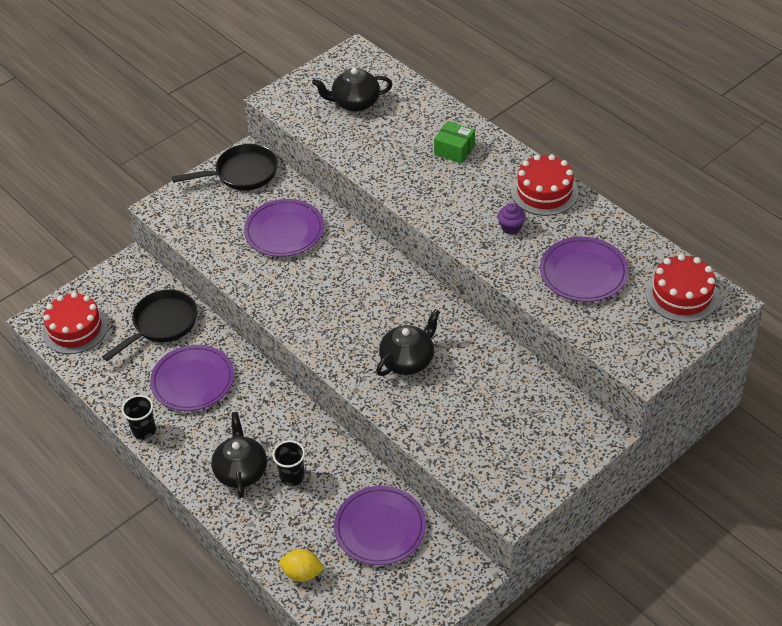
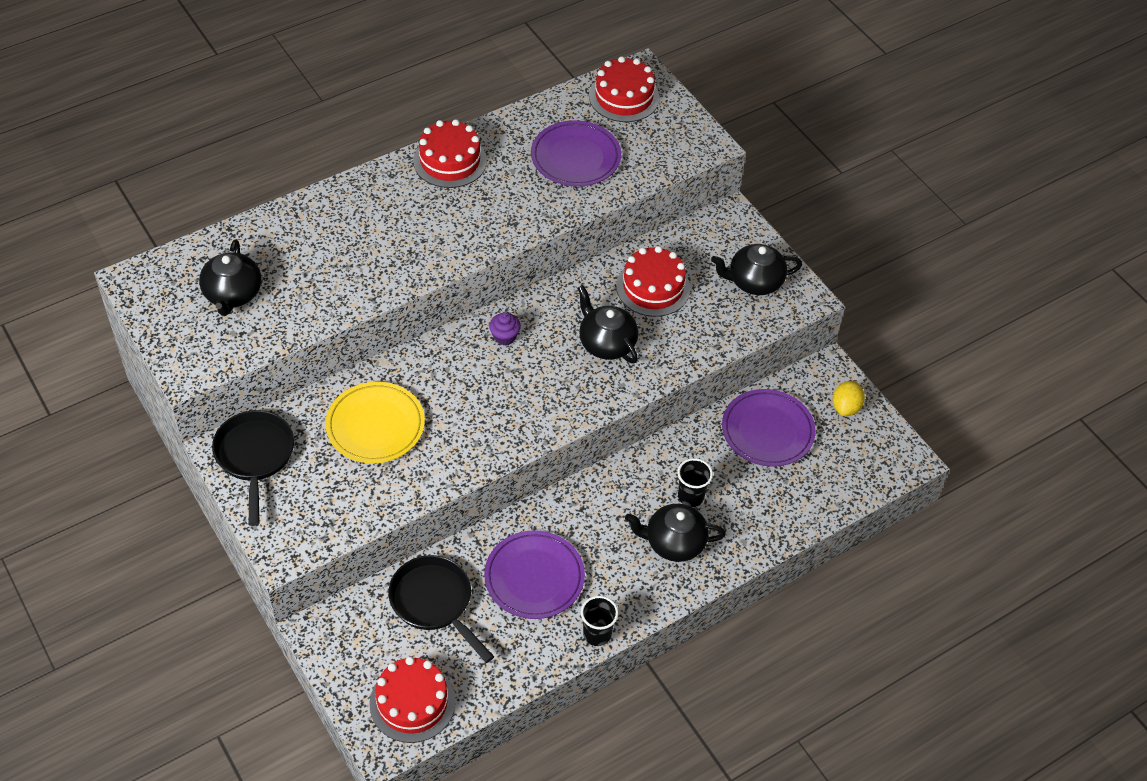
camera: 85 degrees left, 5 degrees up
(284, 231) = (375, 426): purple plate -> yellow plate
(302, 573) = (811, 503): yellow lemon -> yellow lemon (846, 407)
(454, 150) = (355, 219): green box -> none
(485, 384) = (653, 287): none -> red cake
(511, 227) = (494, 197): purple cupcake -> purple cupcake (504, 337)
(519, 463) = (754, 281): none -> black teapot

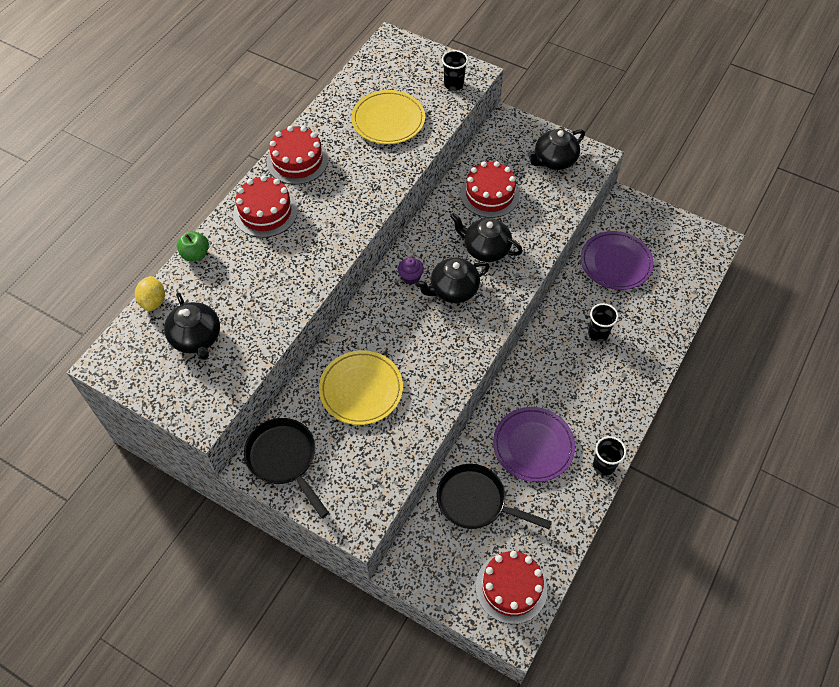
camera: 25 degrees left, 5 degrees up
(285, 212) = (195, 254): none -> green apple
(575, 157) = (388, 120): purple plate -> yellow plate
(624, 97) = (392, 63): red cake -> red cake (265, 212)
(674, 542) = (609, 372): black teapot -> black teapot (453, 290)
(675, 148) = (453, 84): none -> black cup
(846, 407) = (653, 223): yellow lemon -> yellow lemon (153, 301)

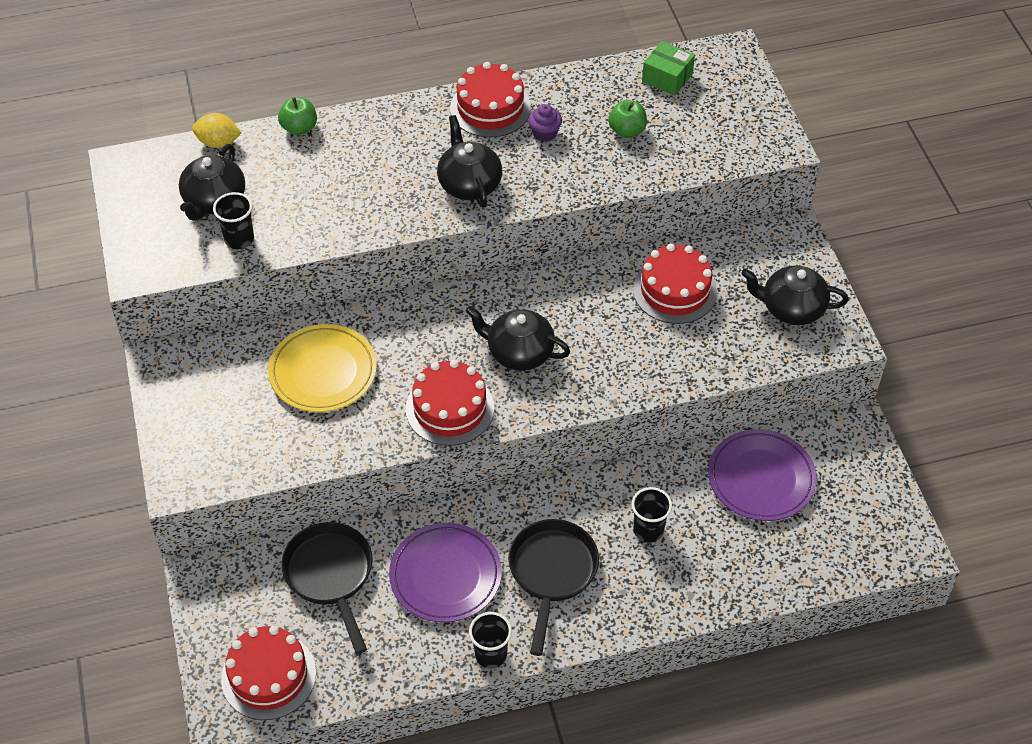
camera: 45 degrees right, 5 degrees down
(153, 301) = (218, 142): yellow lemon -> yellow lemon turned 60 degrees clockwise
(265, 212) = (403, 134): red cake -> red cake (450, 408)
(284, 459) = (189, 375): black pan -> black pan (552, 572)
(373, 77) = (667, 78): none -> green box
(388, 120) = (627, 131): yellow plate -> green apple
(410, 277) = (493, 308): purple cupcake -> purple cupcake (545, 133)
(453, 84) = (742, 142): black cup -> black cup (239, 239)
(485, 249) = (601, 340): black teapot -> black teapot (469, 184)

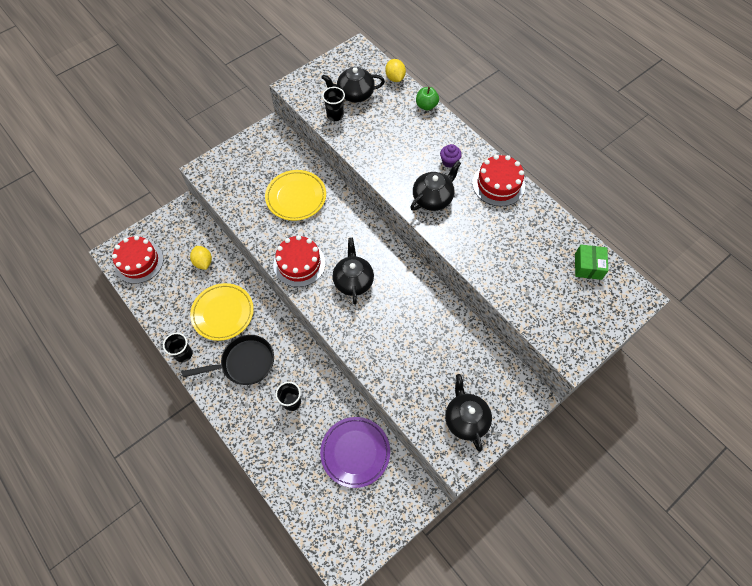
camera: 65 degrees right, 10 degrees up
(330, 575) = (203, 262): black pan -> yellow lemon
(445, 575) = (223, 313): purple plate -> yellow plate
(545, 133) = (496, 219): purple cupcake -> purple cupcake (449, 161)
(627, 131) = (527, 261): green apple -> none
(674, 290) = (442, 345): red cake -> none

